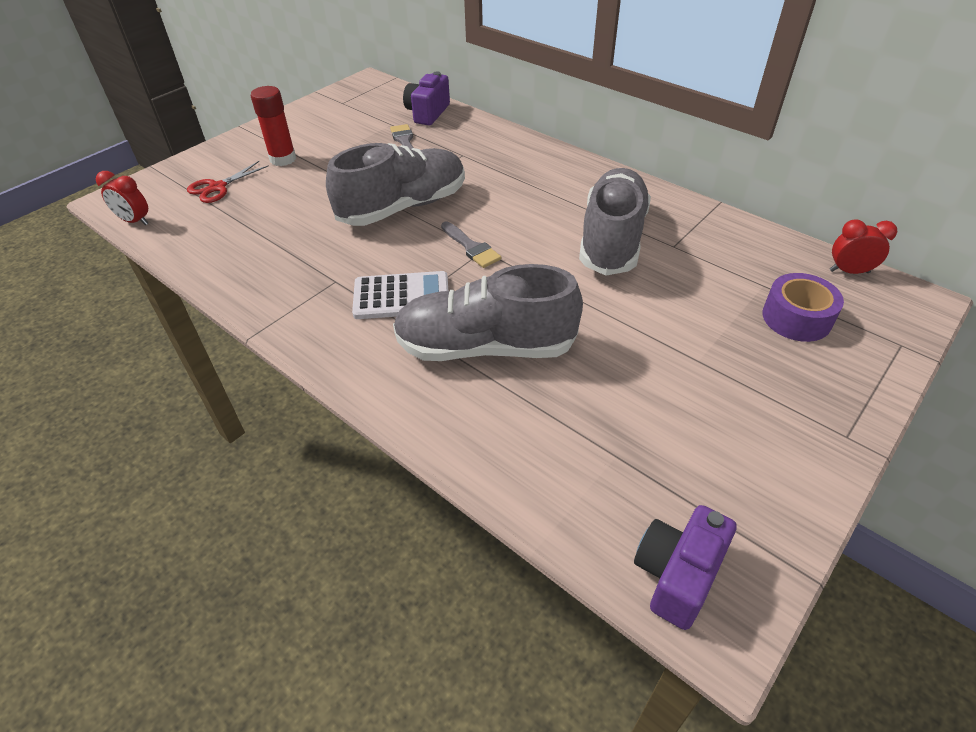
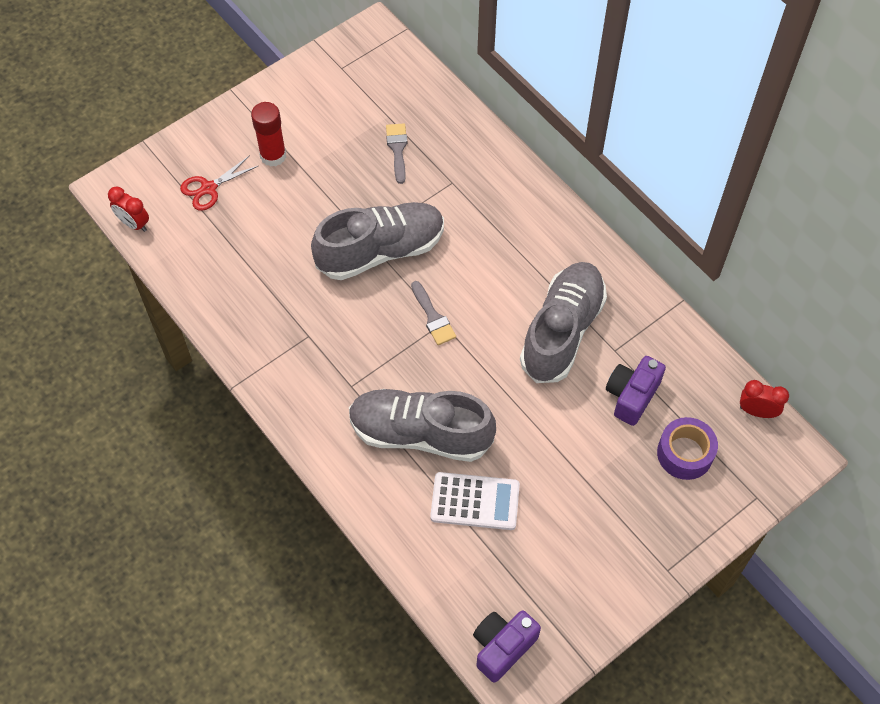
camera: 10 degrees right, 15 degrees up
(401, 296) = (362, 365): white calculator -> white calculator (475, 501)
(427, 113) = (429, 104): purple camera -> purple camera (631, 396)

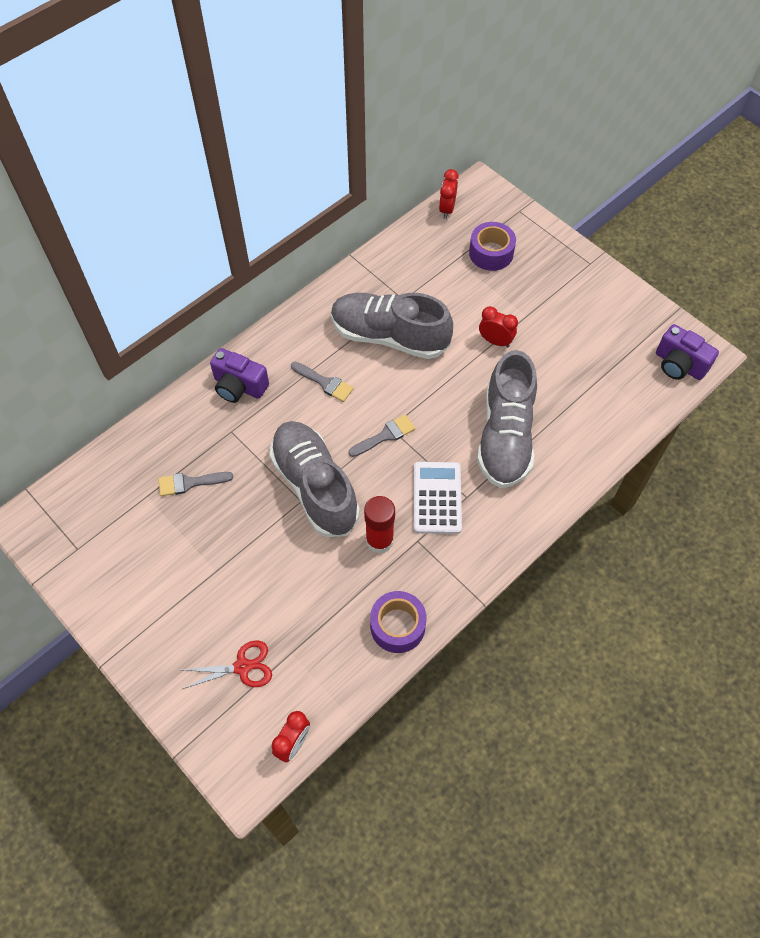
camera: 95 degrees left, 0 degrees up
(208, 188) = (242, 667): red scissors -> red scissors turned 60 degrees counterclockwise
(223, 311) = (397, 626): none -> purple tape
(273, 156) = (197, 604): red glue stick -> red glue stick (379, 540)
(475, 501) = (561, 391): white calculator -> white calculator (437, 498)
(504, 266) = (324, 383): none -> grey brush
(549, 440) = (495, 341): none -> red clock
(631, 396) = (445, 287): purple camera -> purple camera (239, 386)

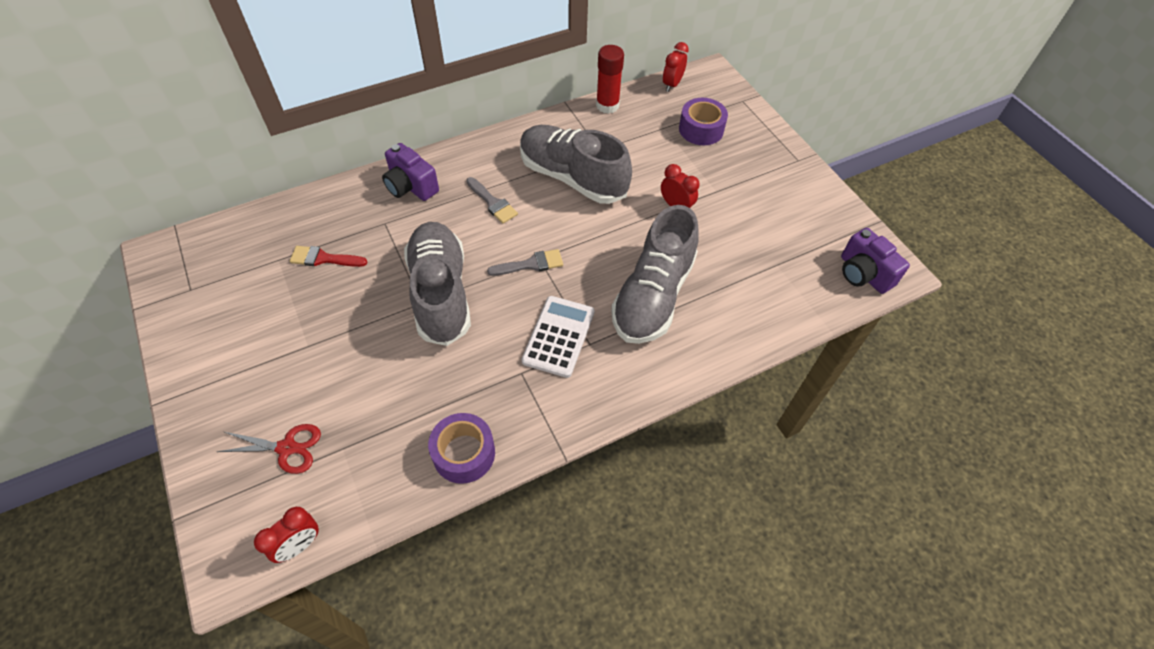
camera: 15 degrees right, 5 degrees down
(190, 483) = (323, 258): grey brush -> red brush
(379, 540) = (482, 361): red glue stick -> red glue stick (607, 105)

